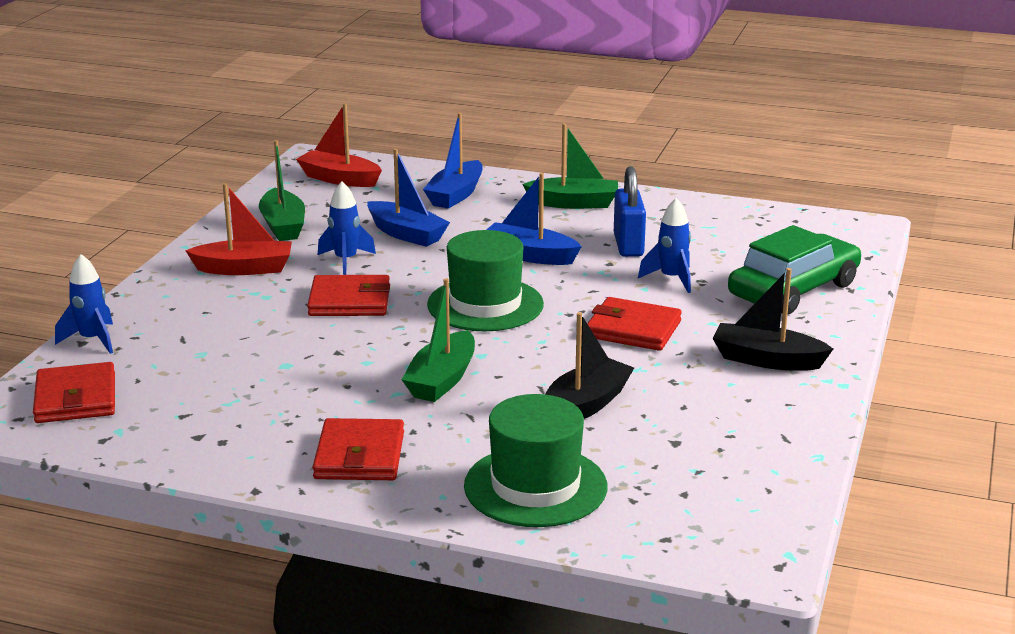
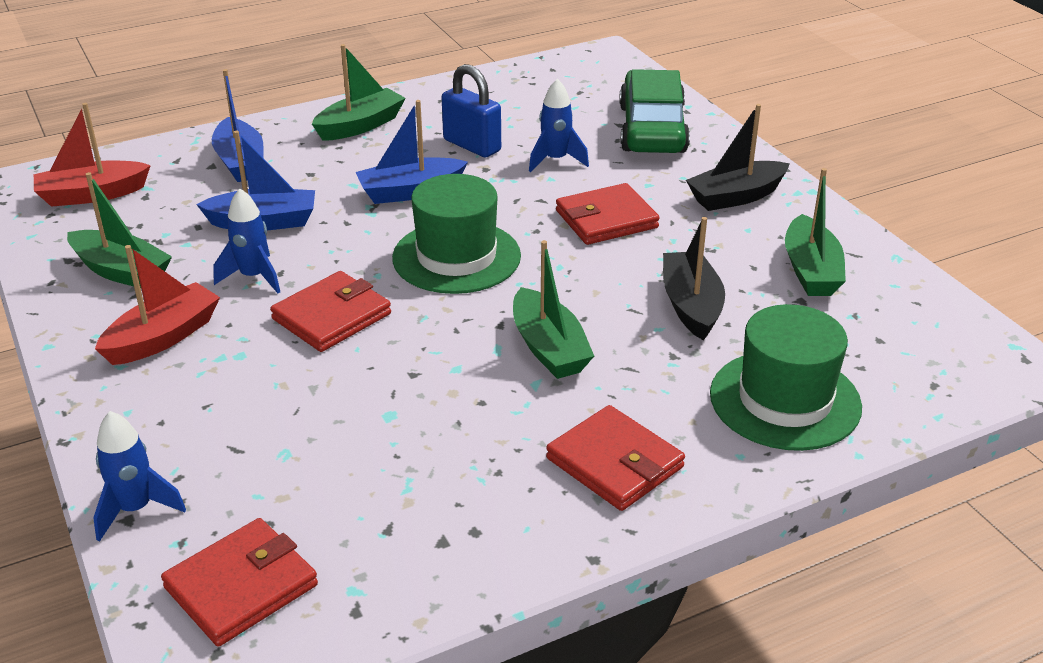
camera: 45 degrees left, 10 degrees up
(76, 398) = (241, 586): red wallet -> red wallet turned 75 degrees counterclockwise
(724, 430) = (810, 270): none -> green boat

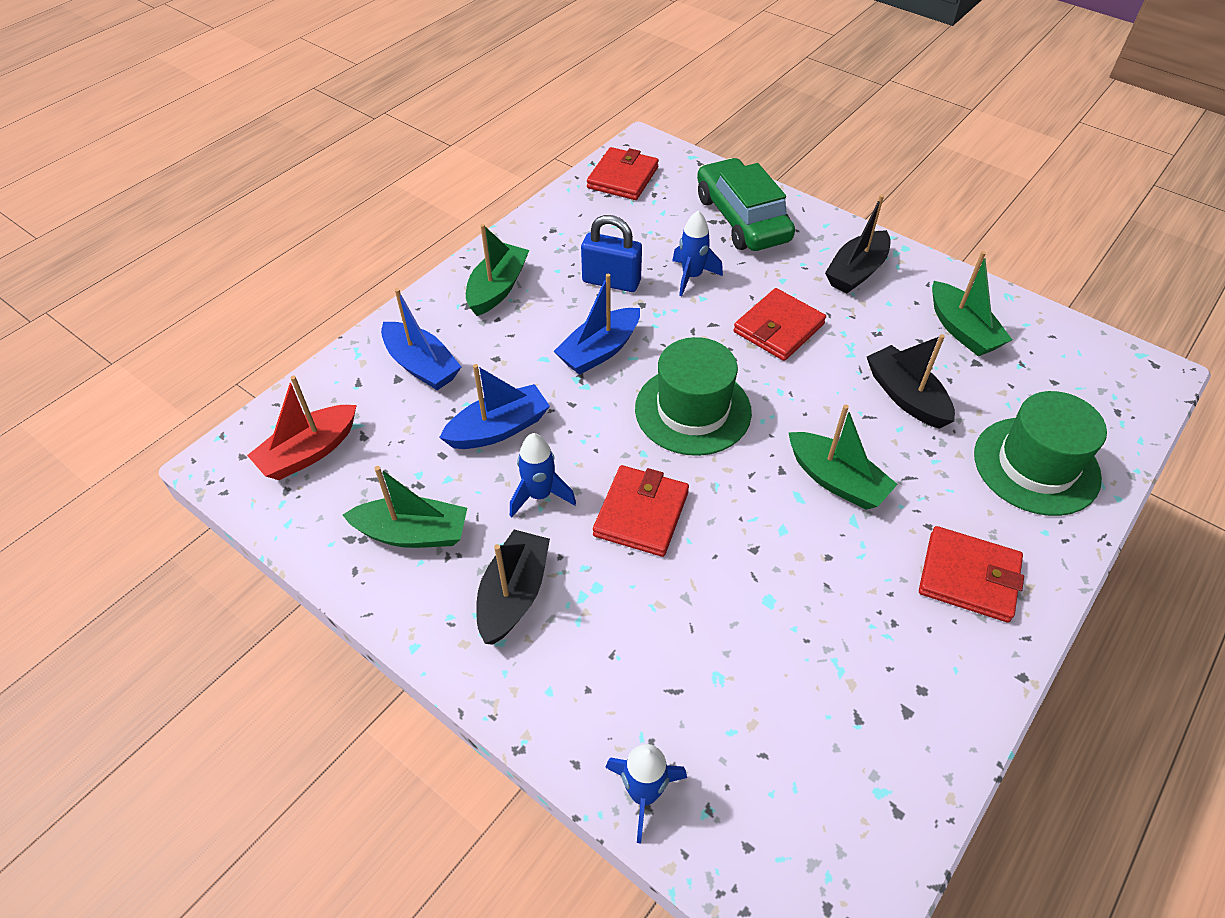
camera: 25 degrees left, 15 degrees up
(163, 337) = (514, 594): red boat -> black boat
(241, 586) = (793, 832): red wallet -> red wallet (622, 177)

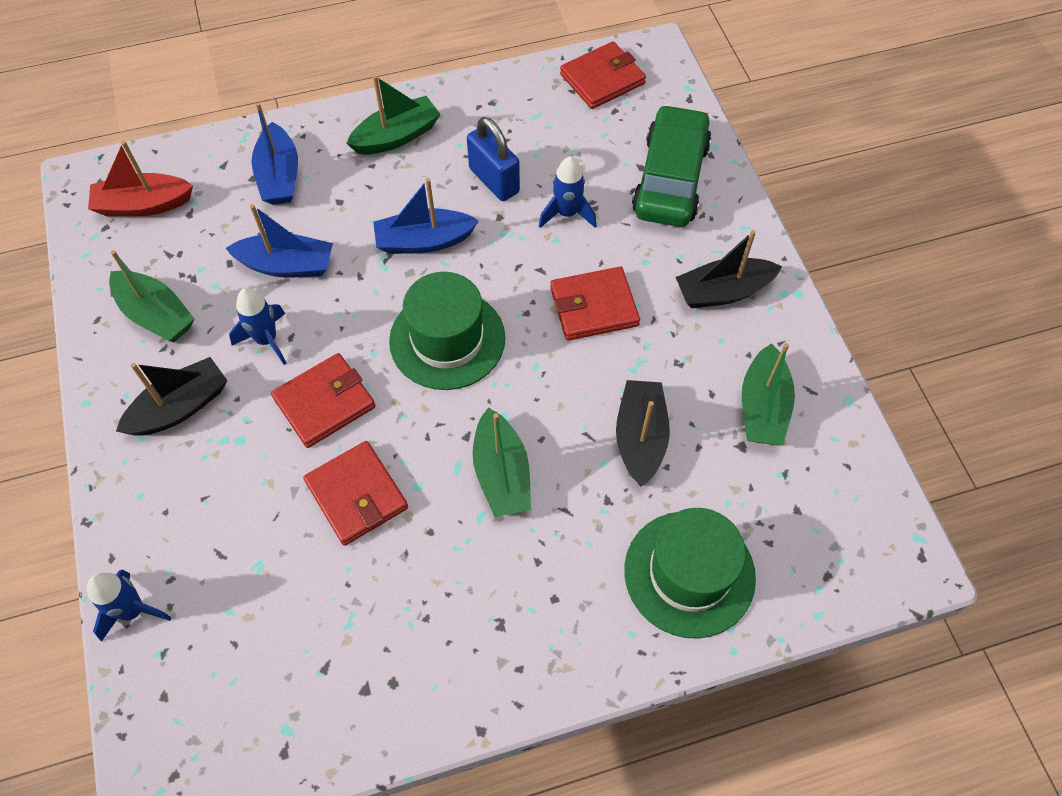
camera: 35 degrees right, 10 degrees up
(968, 577) = (524, 624): red wallet -> red wallet (357, 495)

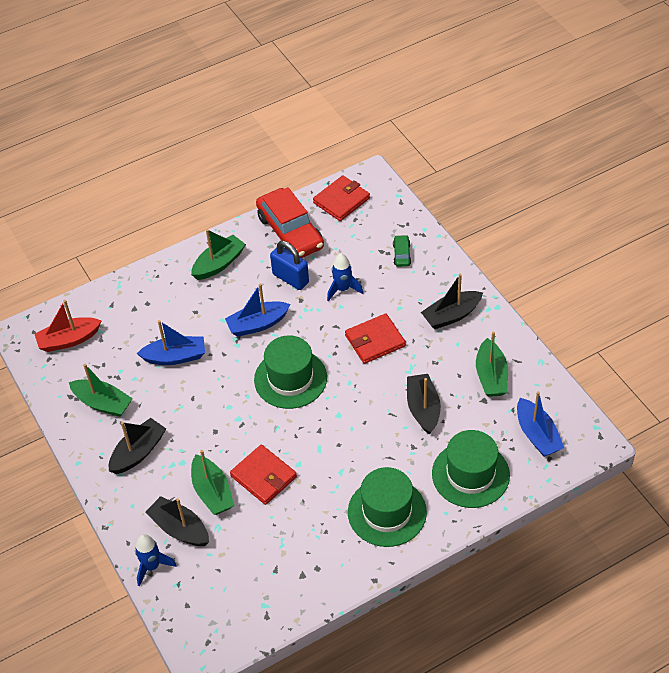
camera: 10 degrees left, 10 degrees down
(198, 554) = (180, 528): none -> black boat
(267, 340) = (178, 403): blue rocket -> none
(279, 176) = (151, 304): blue boat -> blue boat (537, 435)
(324, 402) = (227, 430): red wallet -> none
(501, 473) = (346, 446): green boat -> green boat (212, 492)
(514, 110) = (290, 232): none -> red car
(535, 608) = (387, 512): none -> green hat
(670, 178) = (402, 254): green car -> green car, size x0.43

